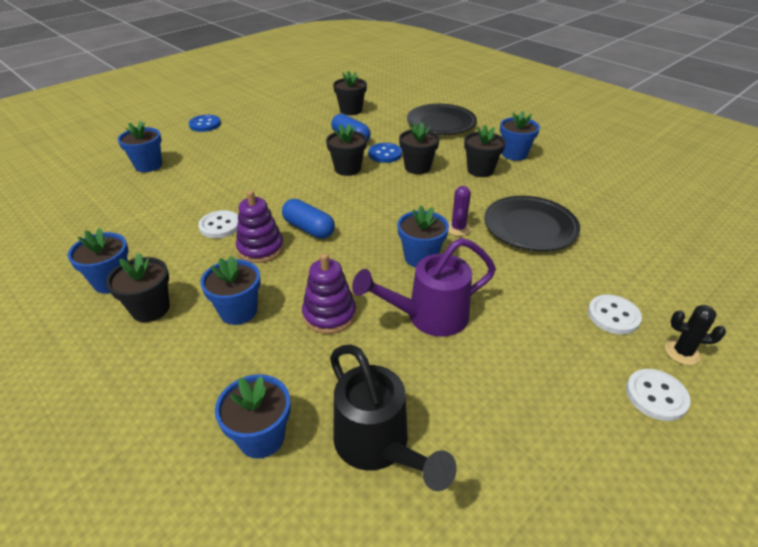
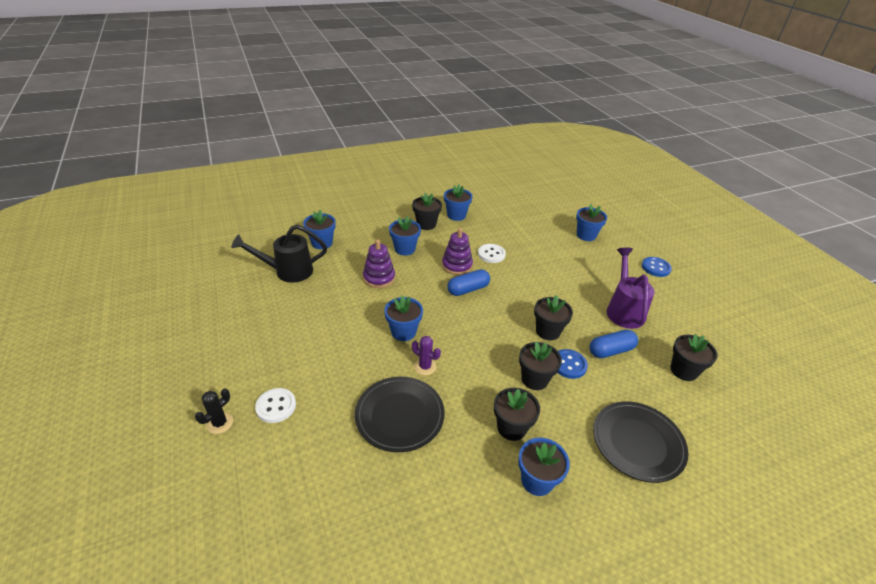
camera: 110 degrees right, 0 degrees up
(429, 317) = (347, 315): purple watering can -> purple watering can (624, 310)
(656, 396) = (212, 384): white button -> none

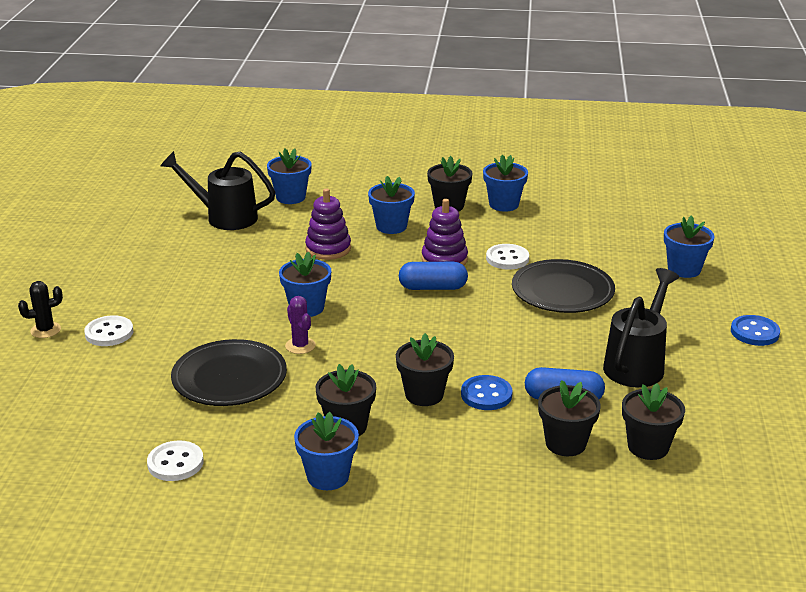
camera: 30 degrees right, 10 degrees down
(423, 519) = (175, 463): none -> white button
(548, 331) = (496, 356): black flower pot -> black flower pot (565, 443)
(624, 310) = (637, 364): purple watering can -> black watering can
(637, 443) = (491, 488): black plate -> black plate (562, 291)

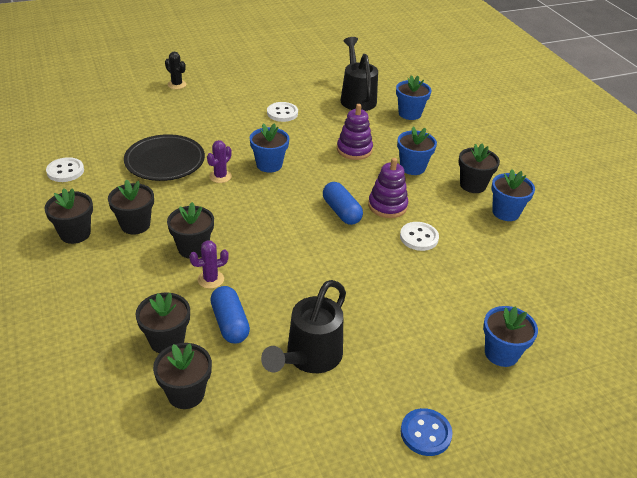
camera: 60 degrees right, 10 degrees up
(109, 333) = (187, 104): white button -> white button (282, 113)
(328, 476) = (75, 233): blue flower pot -> black flower pot
(486, 395) = (210, 279): blue button -> purple cactus
(562, 291) = (393, 282): black plate -> none
(637, 364) = (309, 357): black watering can -> black watering can turned 120 degrees clockwise

